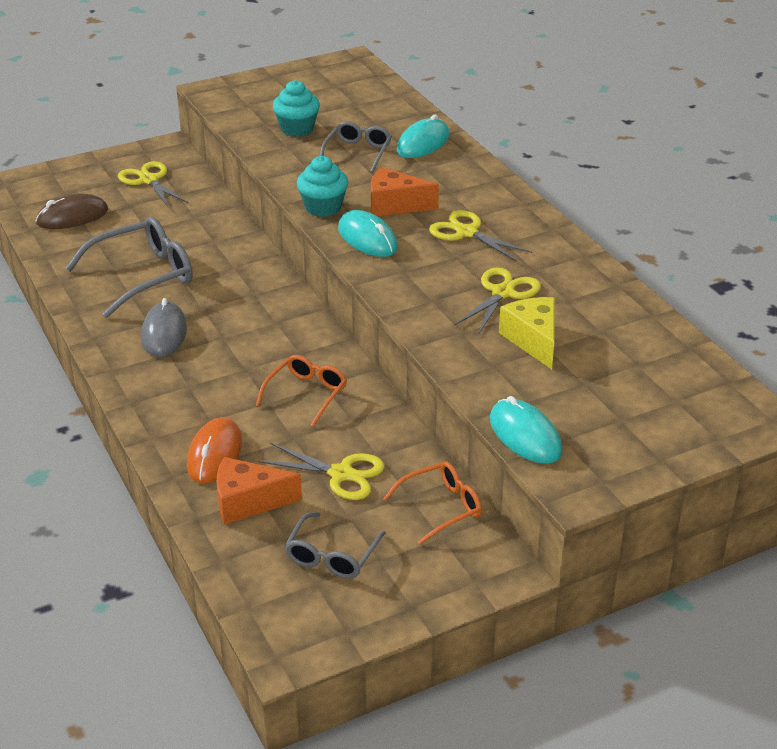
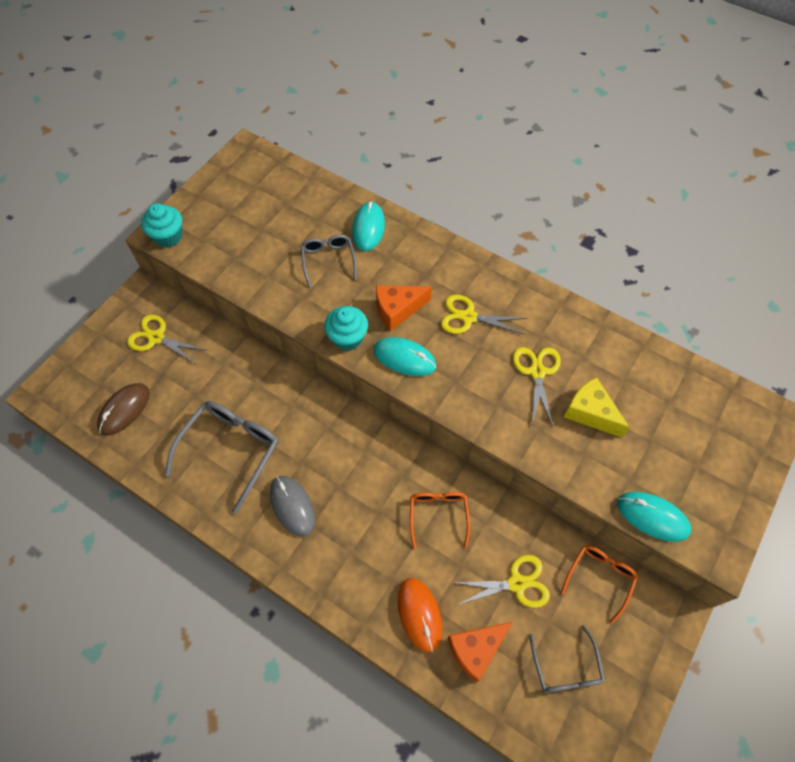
camera: 30 degrees left, 25 degrees up
(297, 129) = (262, 252): turquoise cupcake -> turquoise cupcake (168, 236)

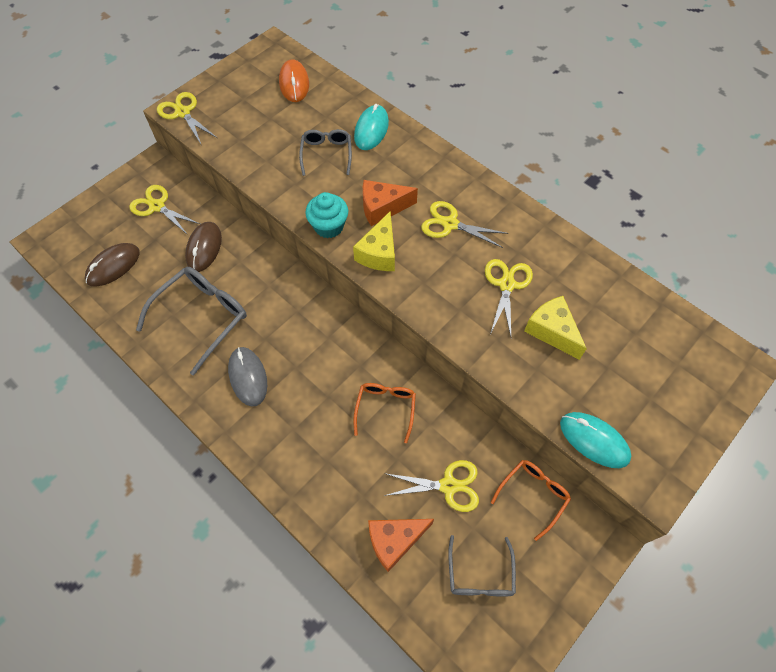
camera: 10 degrees right, 0 degrees up
(168, 236) = (183, 113): turquoise cupcake -> yellow scissors
(216, 376) = (204, 248): none -> brown mouse
(404, 358) = (379, 253): turquoise mouse -> yellow cheese
(419, 614) = (347, 498): orange mouse -> orange mouse (294, 83)

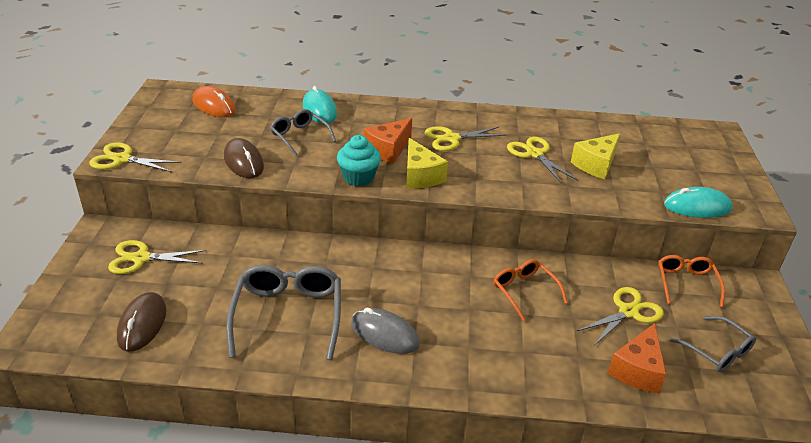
camera: 40 degrees left, 25 degrees down
(204, 248) = (230, 266): brown mouse -> brown mouse (243, 162)
(551, 331) = (596, 165): yellow cheese -> yellow cheese turned 60 degrees counterclockwise

